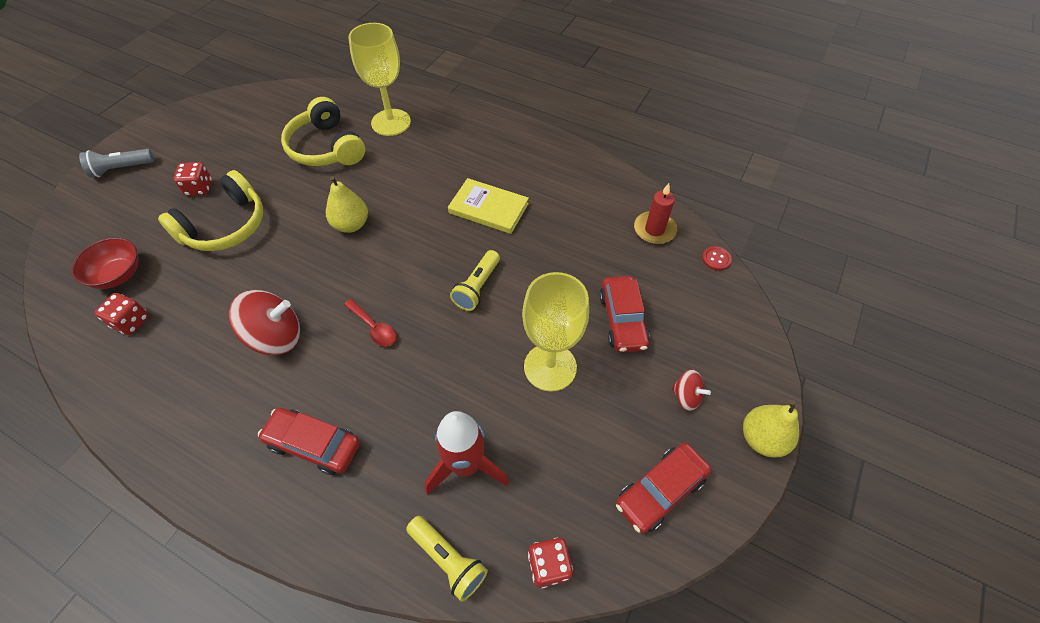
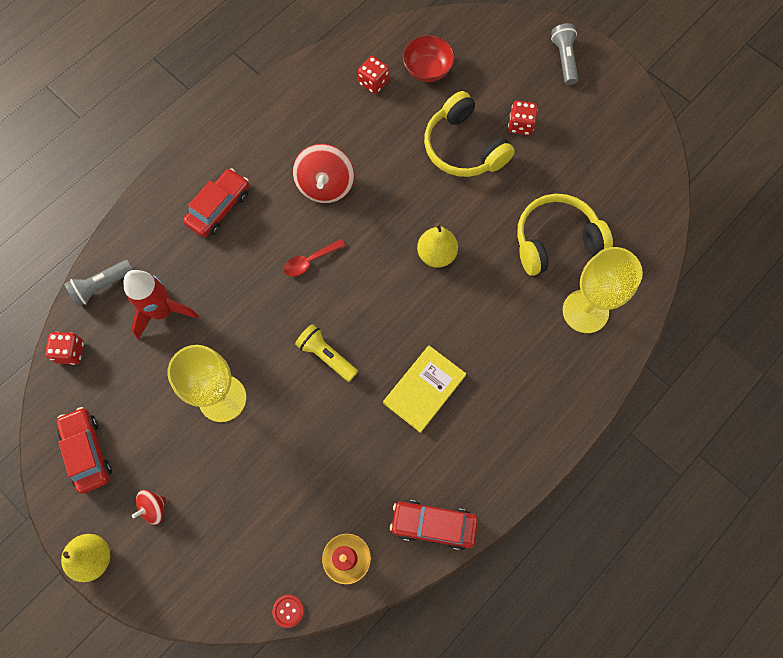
camera: 105 degrees right, 15 degrees up
(448, 559) = (102, 286): yellow flashlight -> grey flashlight
(622, 320) = (248, 480): red car -> red car (433, 525)

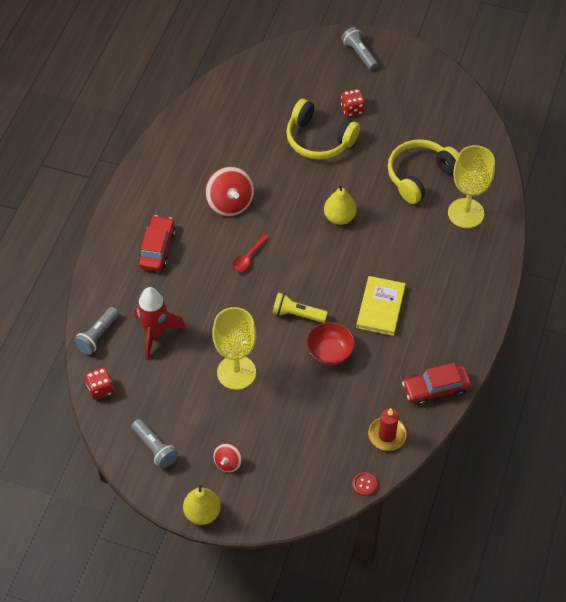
camera: 25 degrees left, 15 degrees down
(87, 452) = (155, 448): red car -> grey flashlight
(373, 82) = (226, 120): red dice -> none
(427, 69) = (261, 96): red bowl -> red bowl (329, 352)

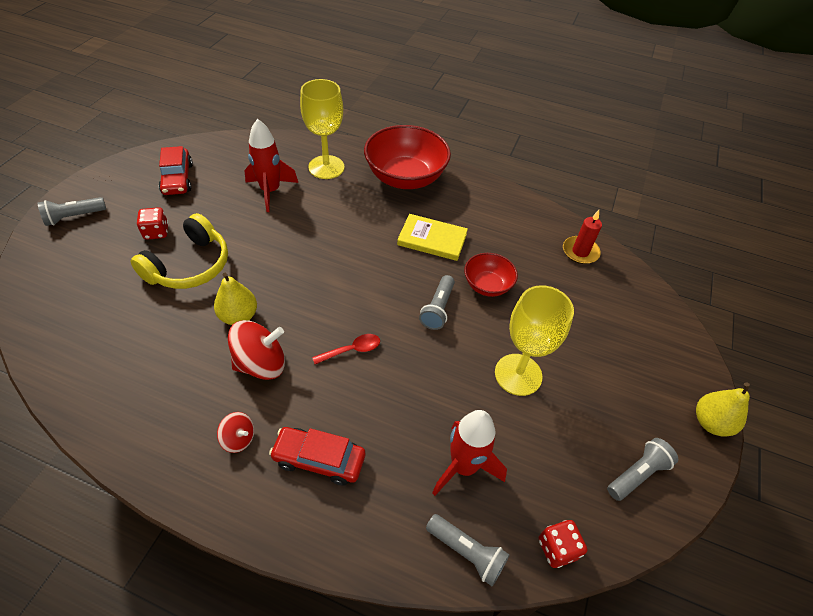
camera: 90 degrees left, 5 degrees down
(228, 463) = (640, 391): red spinning top -> red spinning top (238, 438)
(248, 257) = (352, 350): red spoon -> red spoon turned 60 degrees counterclockwise
(297, 314) = (438, 309): yellow flashlight -> grey flashlight
(339, 217) = (310, 259): yellow pear -> yellow pear (239, 316)
(364, 484) = (637, 274): red button -> none
(420, 176) = (271, 191): yellow headphones -> red rocket
(435, 389) = (525, 212): red car -> red car (177, 179)
(466, 281) = (405, 177): none -> red bowl

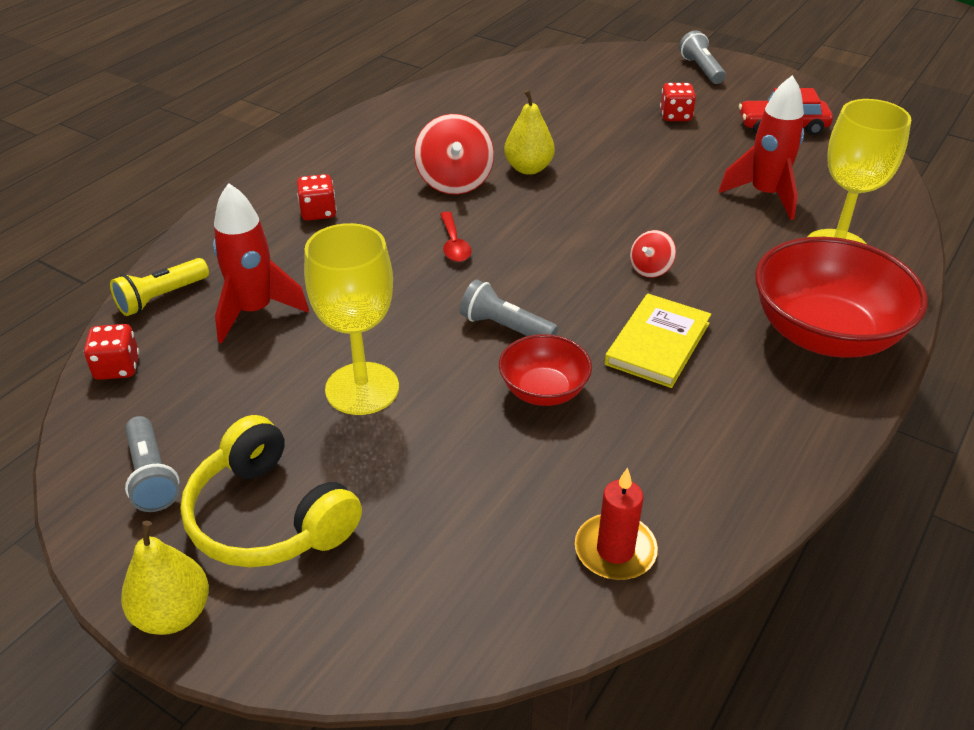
camera: 105 degrees right, 10 degrees down
(190, 266) = (615, 138): yellow headphones -> yellow headphones (268, 517)
(238, 438) = (366, 167): red spinning top -> red spinning top (650, 269)
(319, 459) = (318, 212): red car -> red dice
(467, 552) = (161, 298): grey flashlight -> yellow flashlight

